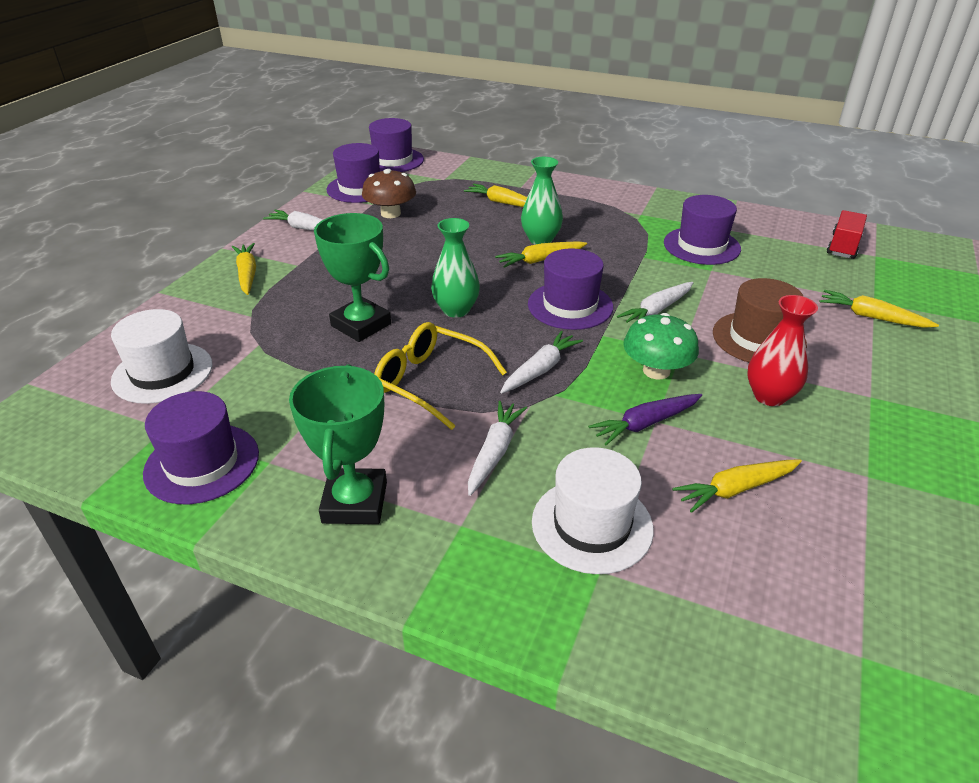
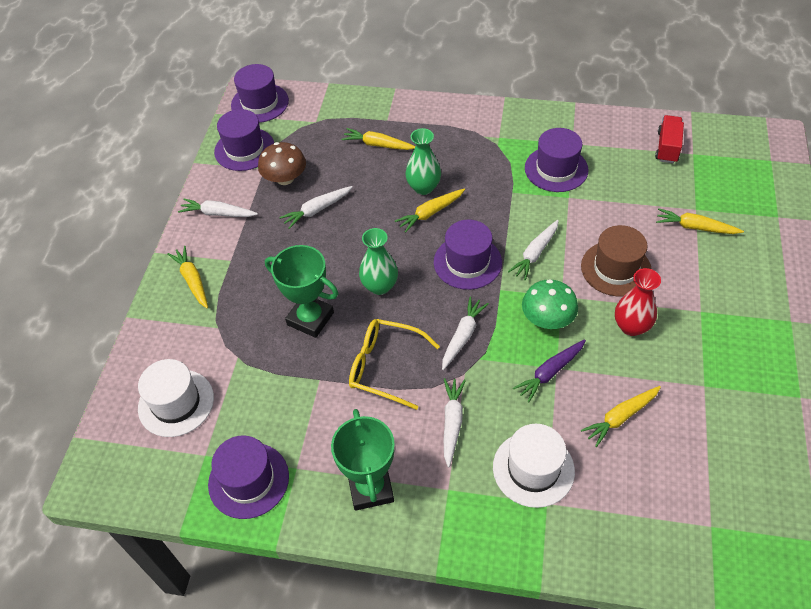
camera: 10 degrees left, 15 degrees up
(413, 240) = (317, 210): none -> white carrot

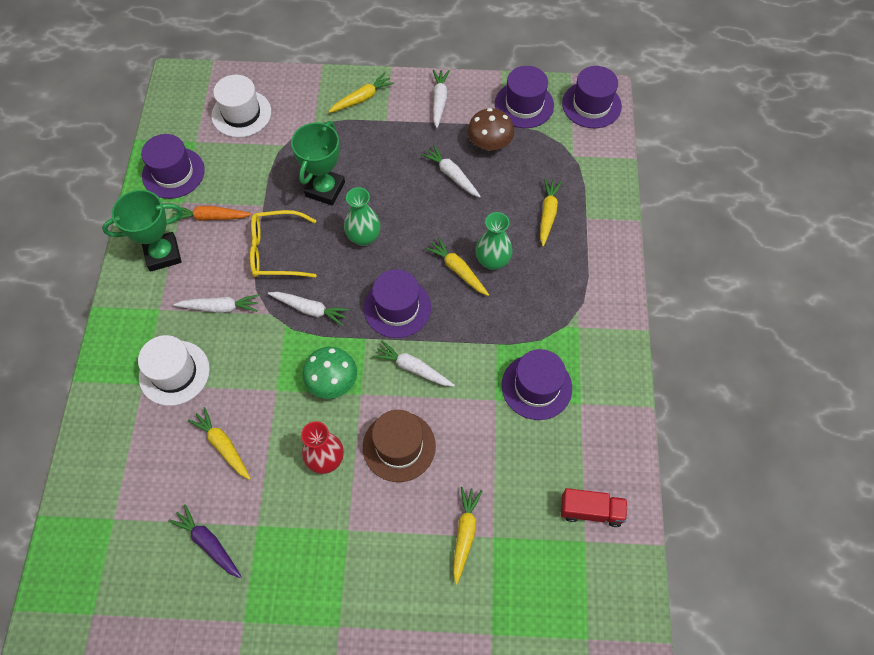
camera: 80 degrees right, 10 degrees up
(326, 434) = (211, 217): none -> orange carrot
(385, 367) = (276, 251): yellow glasses -> yellow glasses turned 105 degrees counterclockwise
(550, 372) = (271, 385): purple carrot -> purple carrot (209, 544)

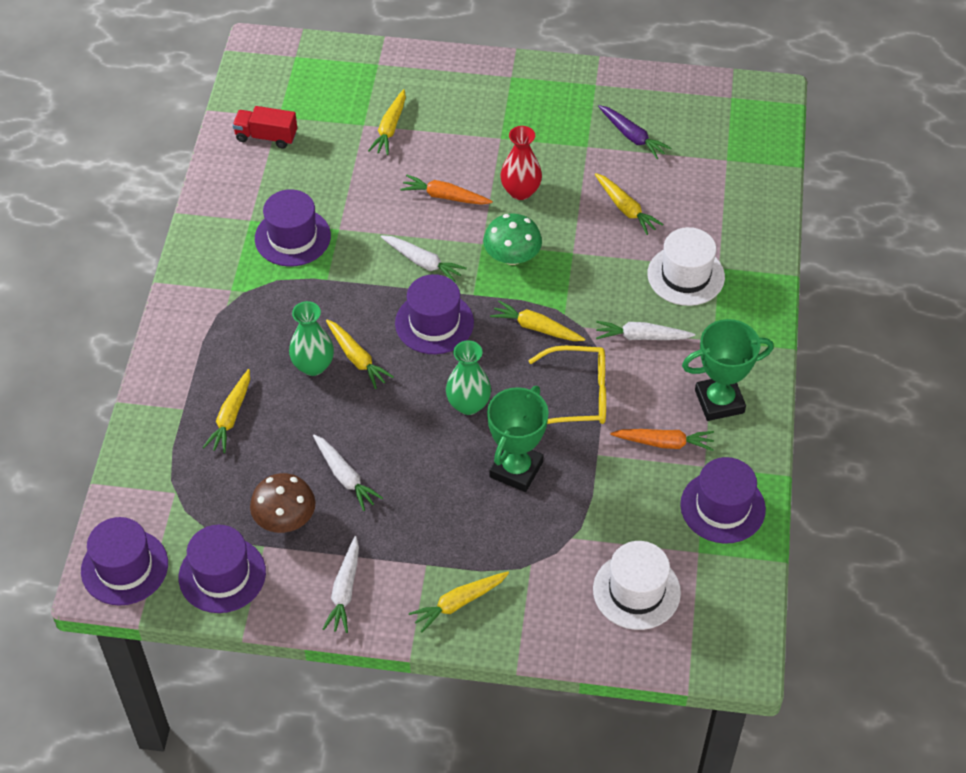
camera: 175 degrees left, 10 degrees down
(309, 309) = (536, 328): white carrot -> yellow carrot
(399, 446) = (445, 196): brown hat -> orange carrot

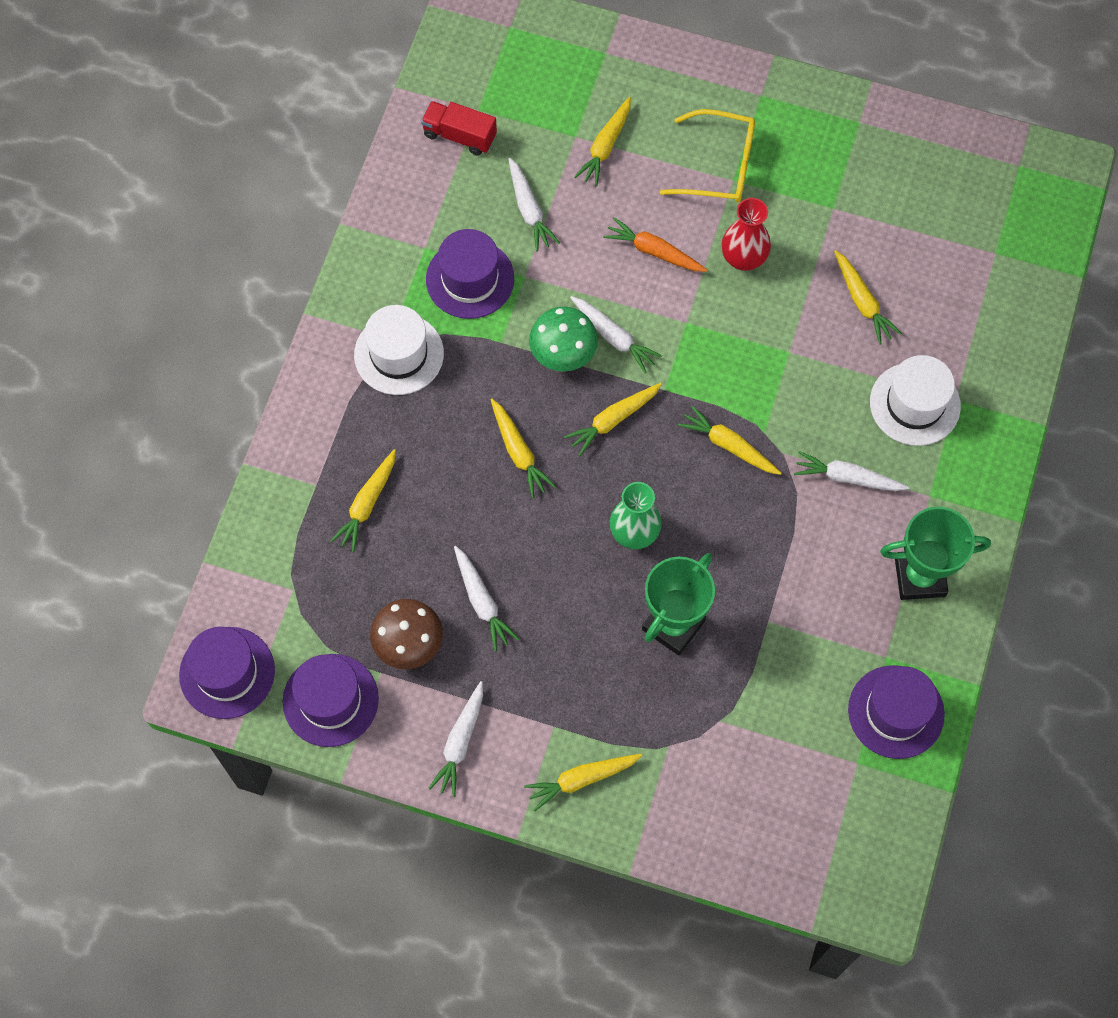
camera: 10 degrees right, 15 degrees up
(313, 366) = (468, 453): green vase -> none
(334, 181) = (529, 209): none -> white carrot
(434, 323) = (613, 420): purple hat -> yellow carrot
(512, 256) = (718, 345): green mushroom -> green mushroom (563, 352)
(578, 395) = (760, 542): yellow glasses -> yellow glasses (719, 166)
(632, 136) = (889, 202): purple carrot -> none
(636, 591) = (779, 799): white hat -> white hat (399, 354)
(664, 443) = (846, 619): orange carrot -> none

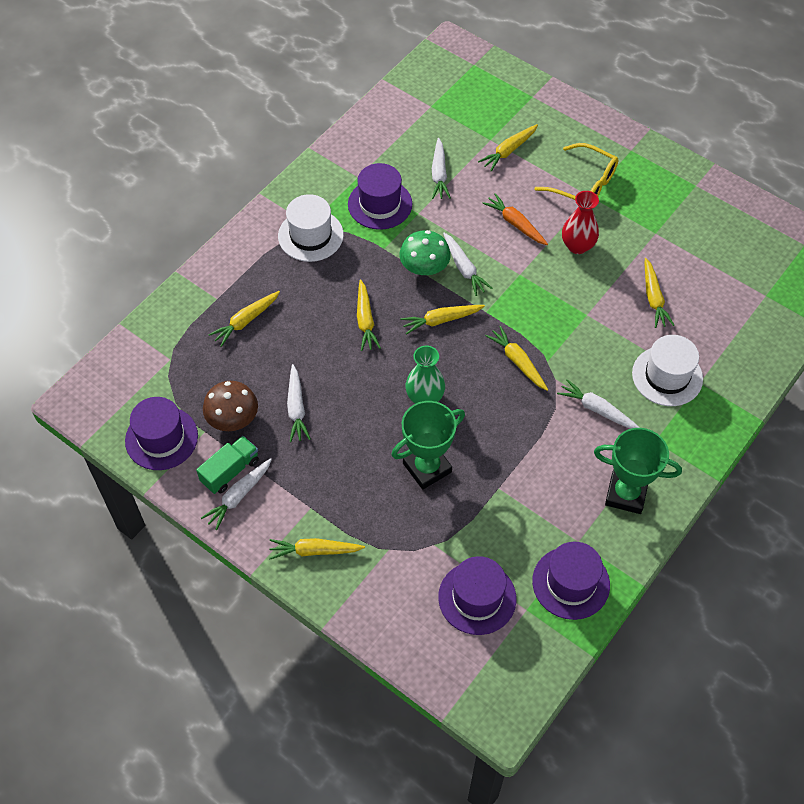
camera: 20 degrees right, 10 degrees down
(227, 672) = (100, 397): purple hat -> purple hat (477, 598)
(435, 713) = (230, 471): none -> green truck
(459, 135) = (411, 118): red truck -> none

